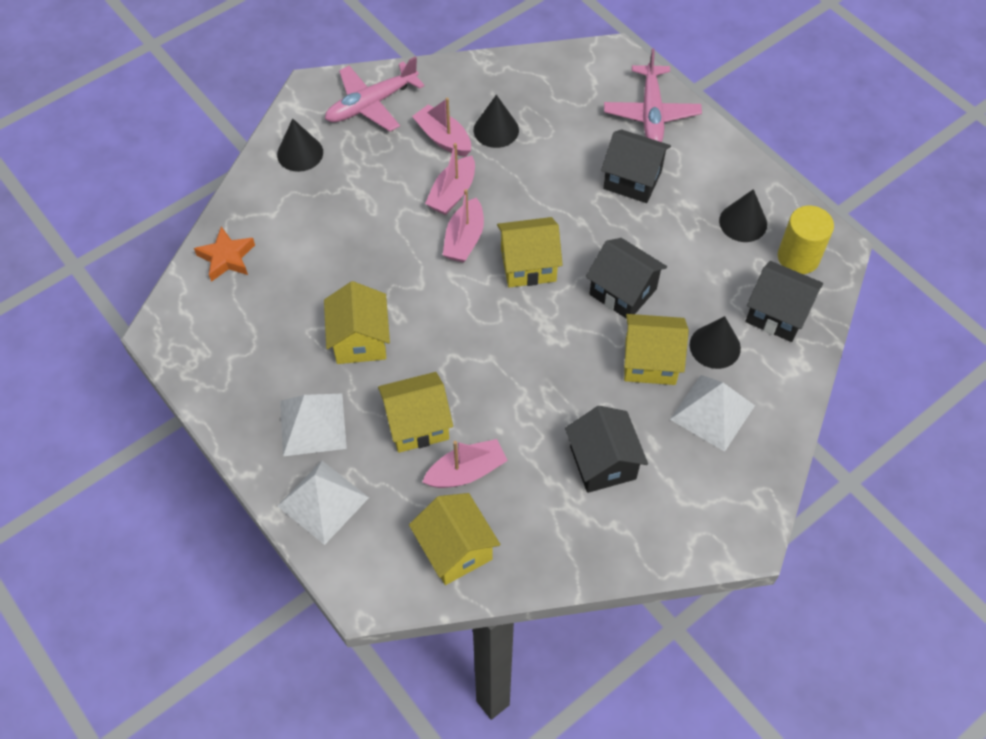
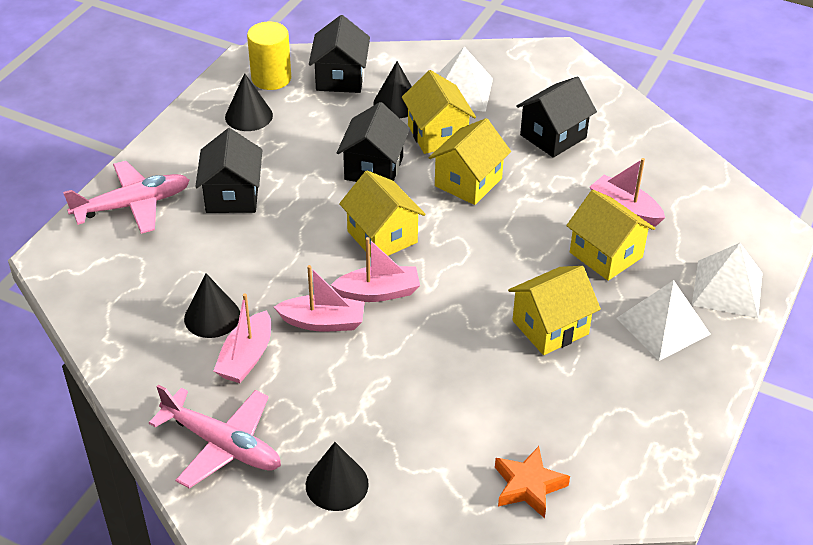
camera: 115 degrees left, 15 degrees down
(455, 549) = (696, 194): yellow house -> yellow house (468, 182)

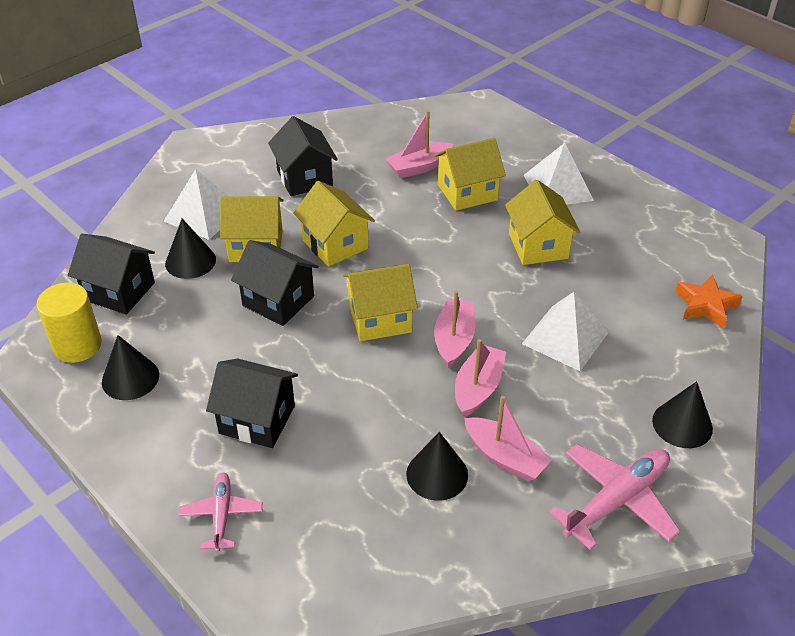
camera: 70 degrees left, 0 degrees up
(132, 205) = (221, 515): pink plane -> pink plane, size x0.60
(727, 288) = (530, 145): white pyramid -> white pyramid (565, 337)

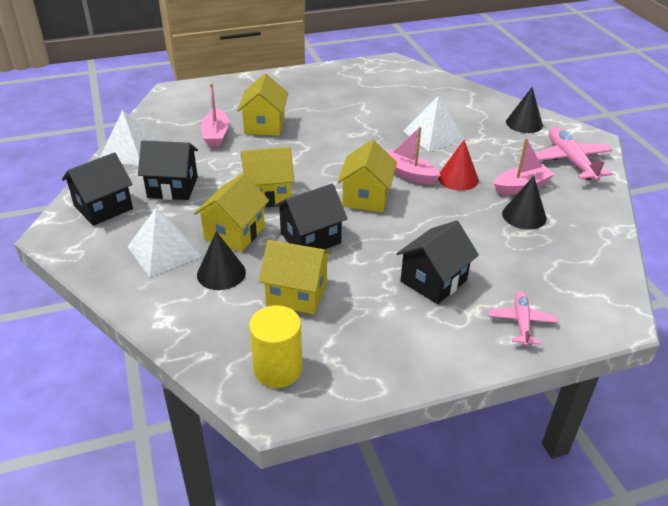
camera: 65 degrees left, 5 degrees down
(119, 291) = (224, 326): black house -> black house (103, 207)
(130, 378) = (344, 342): black cone -> none
(221, 515) = (521, 322): pink plane -> pink plane turned 75 degrees clockwise
(478, 388) = (458, 178): pink boat -> red cone
(538, 246) = (343, 118): yellow house -> yellow house (297, 293)
(558, 187) = (293, 93): white pyramid -> white pyramid (130, 151)
(705, 305) = (438, 86): orange star -> none

